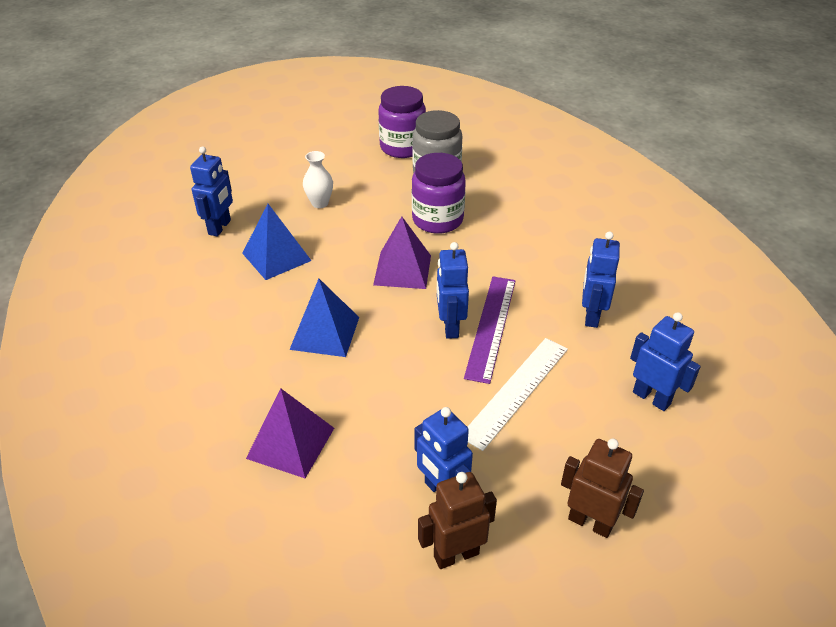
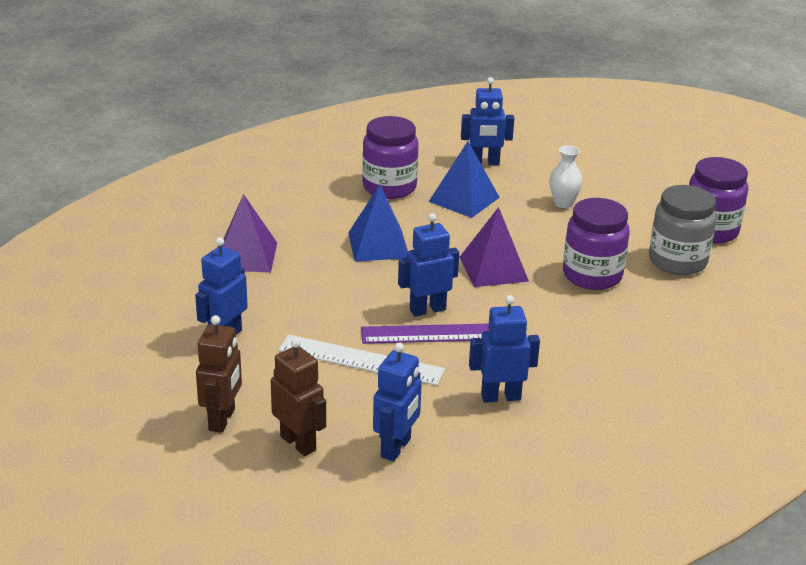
camera: 70 degrees right, 10 degrees down
(221, 299) = (389, 187): none -> purple jar
(456, 554) = (166, 352): brown robot -> brown robot (298, 443)

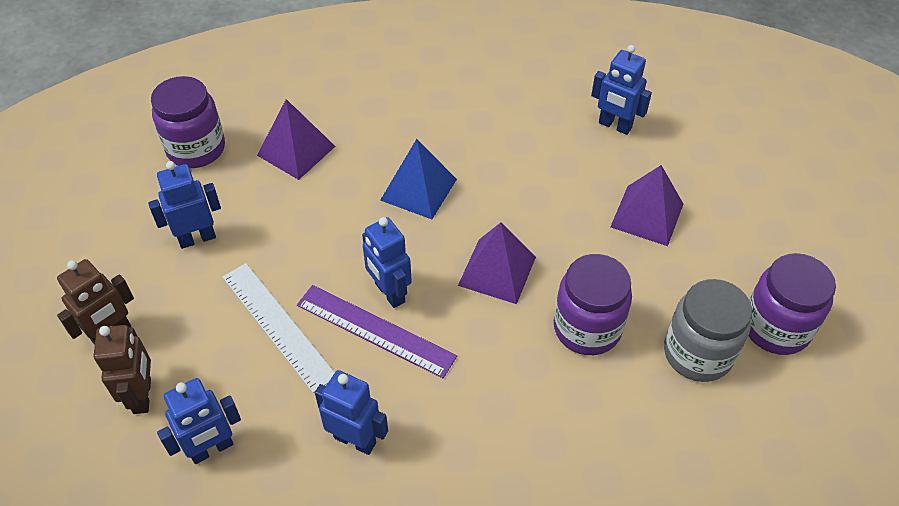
camera: 35 degrees right, 20 degrees up
(389, 187) = (493, 120): purple jar -> purple jar (196, 149)
(427, 309) = (389, 293): blue robot -> blue robot turned 135 degrees counterclockwise
(464, 199) = (551, 166): blue pyramid -> none
(563, 203) = (647, 215): white vase -> purple pyramid

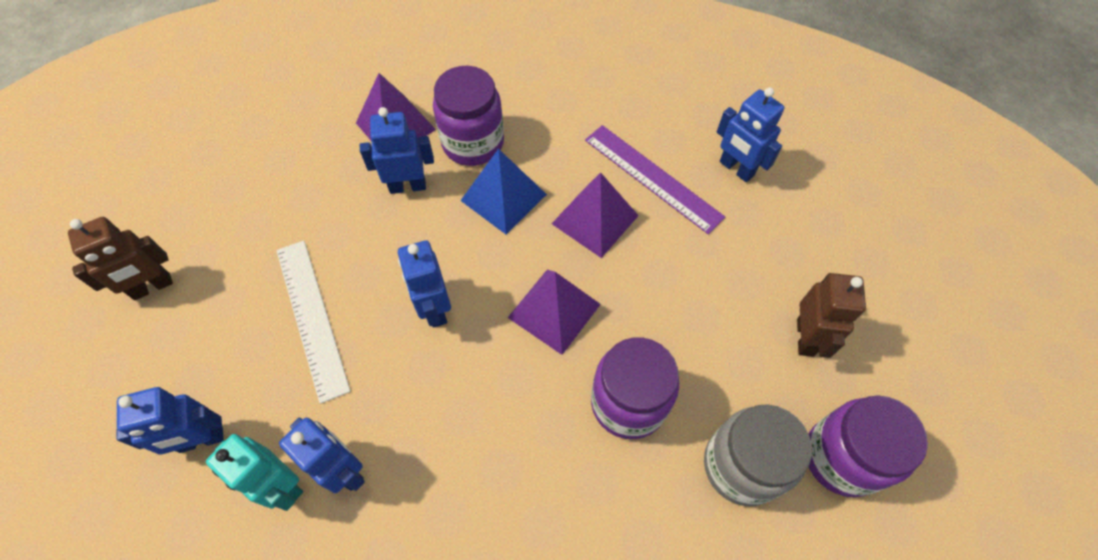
camera: 15 degrees right, 10 degrees up
(143, 395) = (157, 362): brown robot -> brown robot (805, 337)
(196, 149) = (300, 103): purple jar -> purple jar (473, 143)
(197, 238) = (267, 201): blue robot -> blue robot (407, 186)
(303, 466) = (282, 485): none -> turquoise robot
(375, 330) = (406, 348): purple ruler -> purple ruler (652, 178)
(647, 215) = (738, 283): purple pyramid -> purple pyramid (594, 219)

